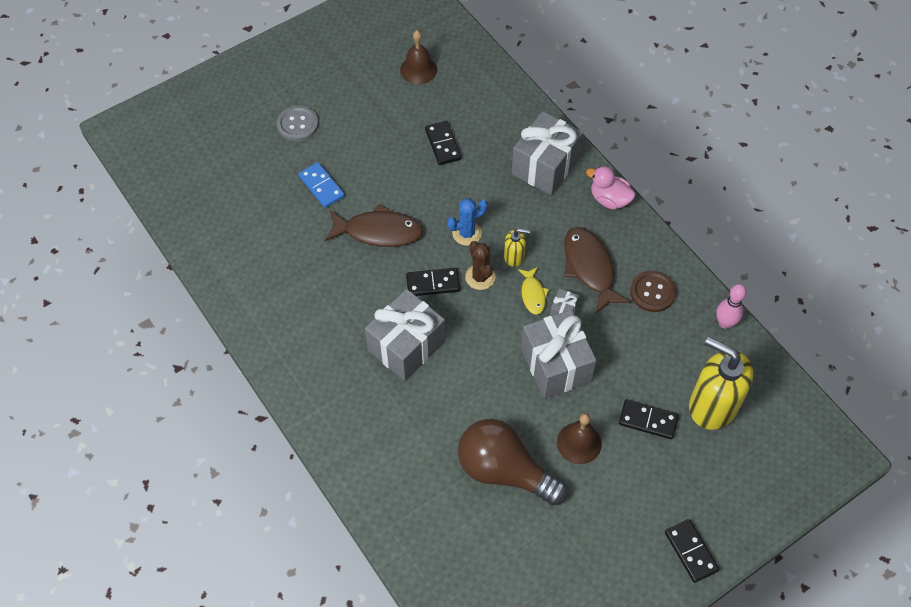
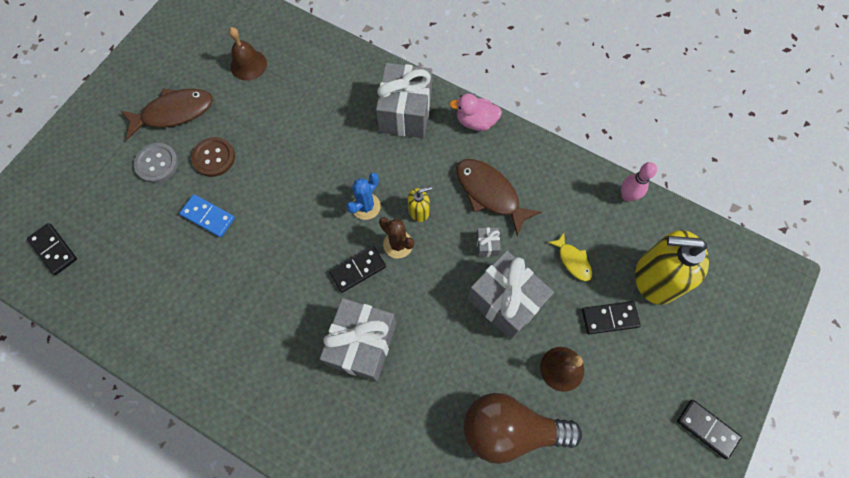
camera: 25 degrees left, 10 degrees up
(379, 232) = (283, 239): brown fish -> brown fish (174, 112)
(442, 144) = (304, 128): black domino -> black domino (53, 249)
(533, 294) = (453, 241): yellow fish -> yellow fish (573, 260)
(652, 292) = (554, 193): brown button -> brown button (214, 157)

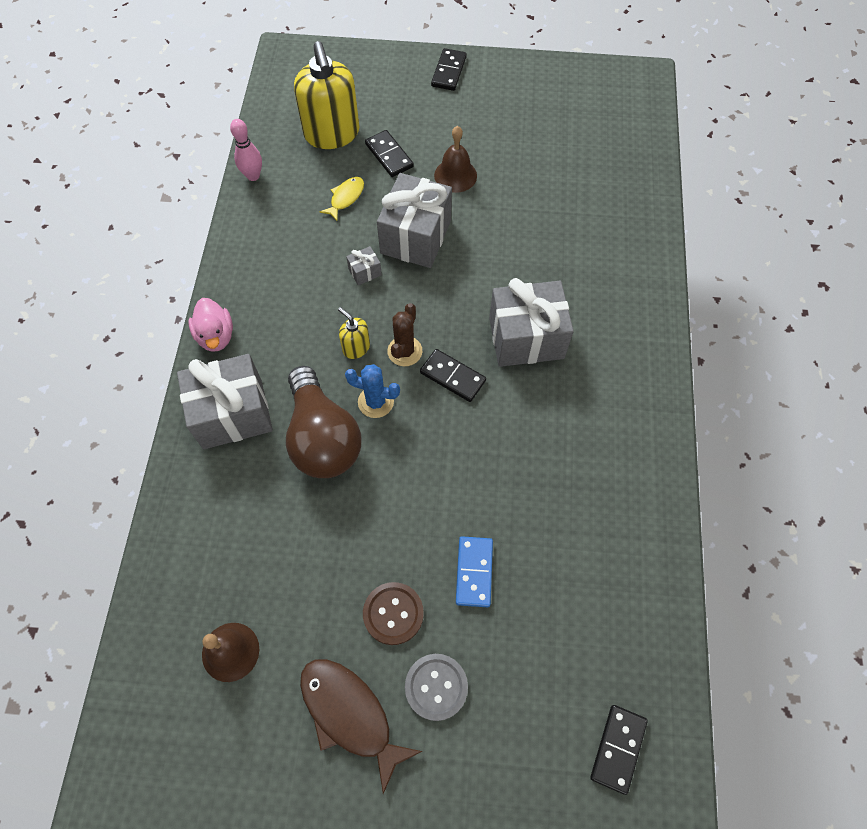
camera: 115 degrees left, 5 degrees down
(490, 193) = (303, 290): brown fish -> none
(510, 429) = (530, 195): brown light bulb -> brown light bulb (322, 437)

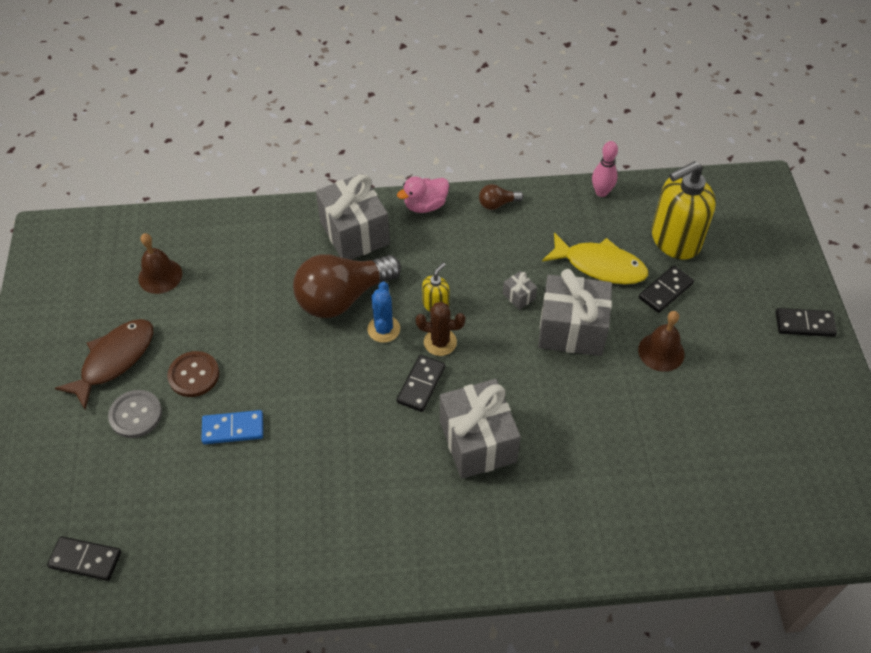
camera: 80 degrees right, 10 degrees down
(237, 267) = (497, 204): none -> brown light bulb
(345, 198) = (600, 266): yellow fish -> yellow fish, size x1.82

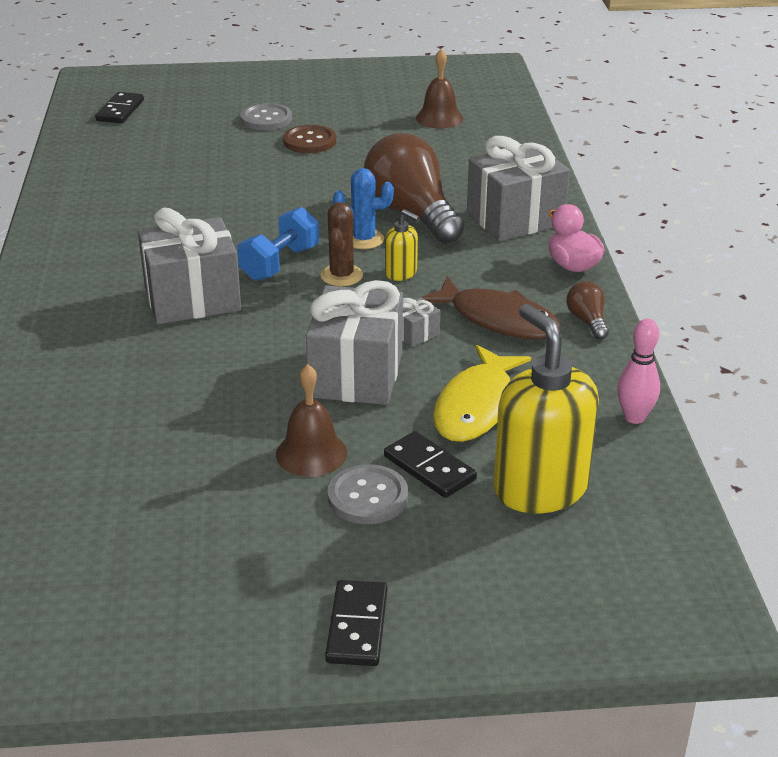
camera: 90 degrees right, 20 degrees down
(114, 360) = (332, 106): brown fish -> brown fish (498, 320)
(233, 428) = (241, 163): blue domino -> none
(421, 384) = (280, 263): black domino -> blue dumbbell
(698, 321) = (367, 497): none -> grey button

